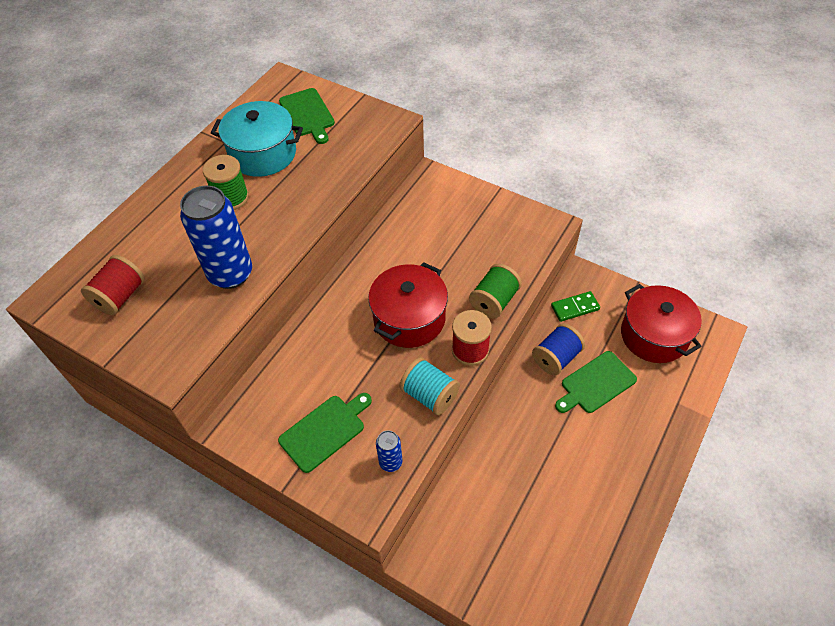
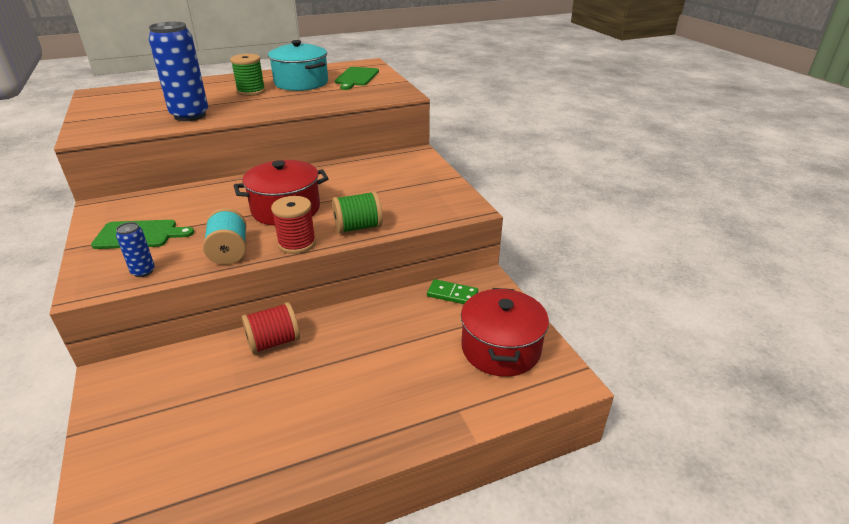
camera: 35 degrees right, 20 degrees down
(120, 296) = (125, 103): red spool -> red spool (274, 342)
(556, 358) = (391, 316): blue spool -> none
(596, 384) = (400, 351): green cutting board -> none

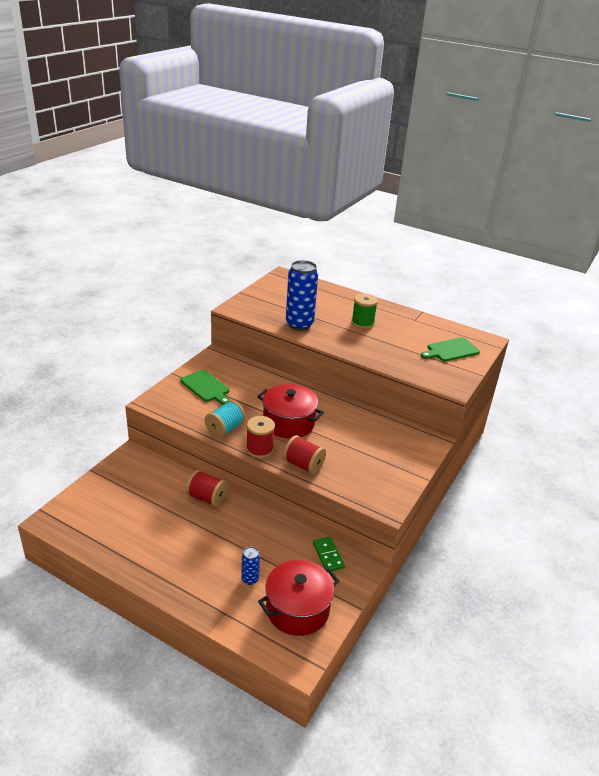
camera: 50 degrees right, 0 degrees up
(143, 271) = (179, 411): blue can -> blue can (250, 579)
(301, 83) = (405, 333): turquoise pot -> none
(358, 227) = (303, 465): green spool -> red spool

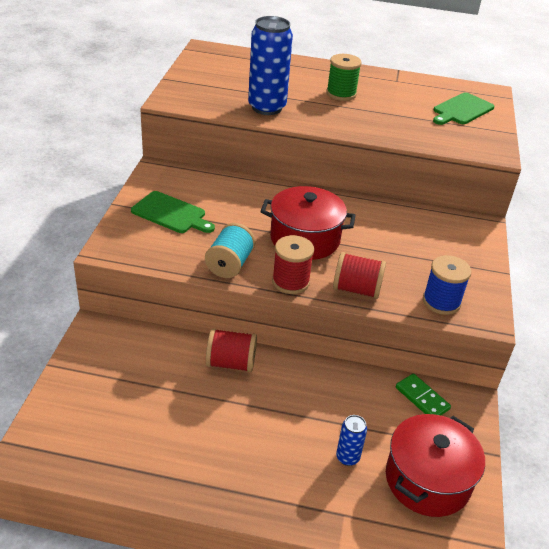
camera: 20 degrees left, 5 degrees up
(361, 487) = (441, 302): none -> blue spool

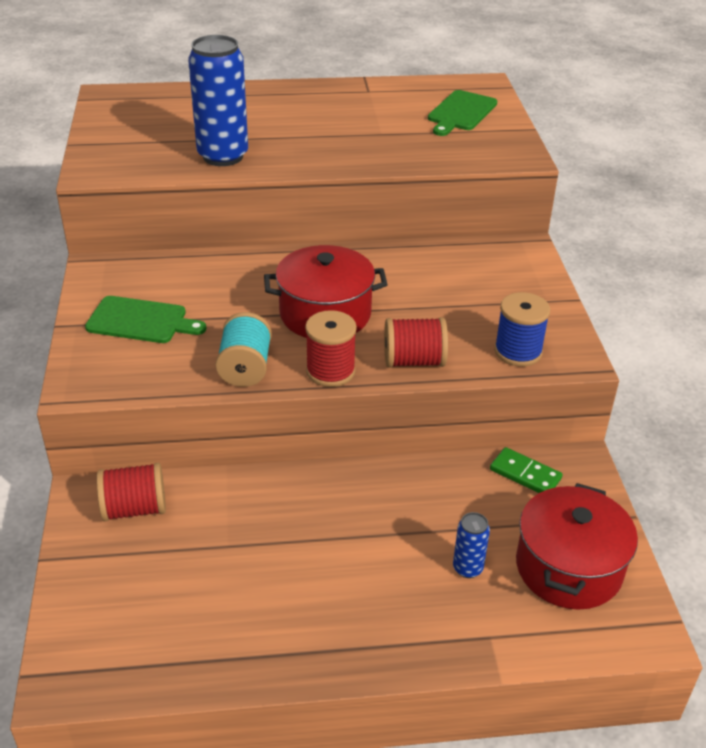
camera: 15 degrees left, 0 degrees up
(231, 363) = (280, 493): red spool -> red spool (135, 509)
(341, 94) = (308, 120): green spool -> none

